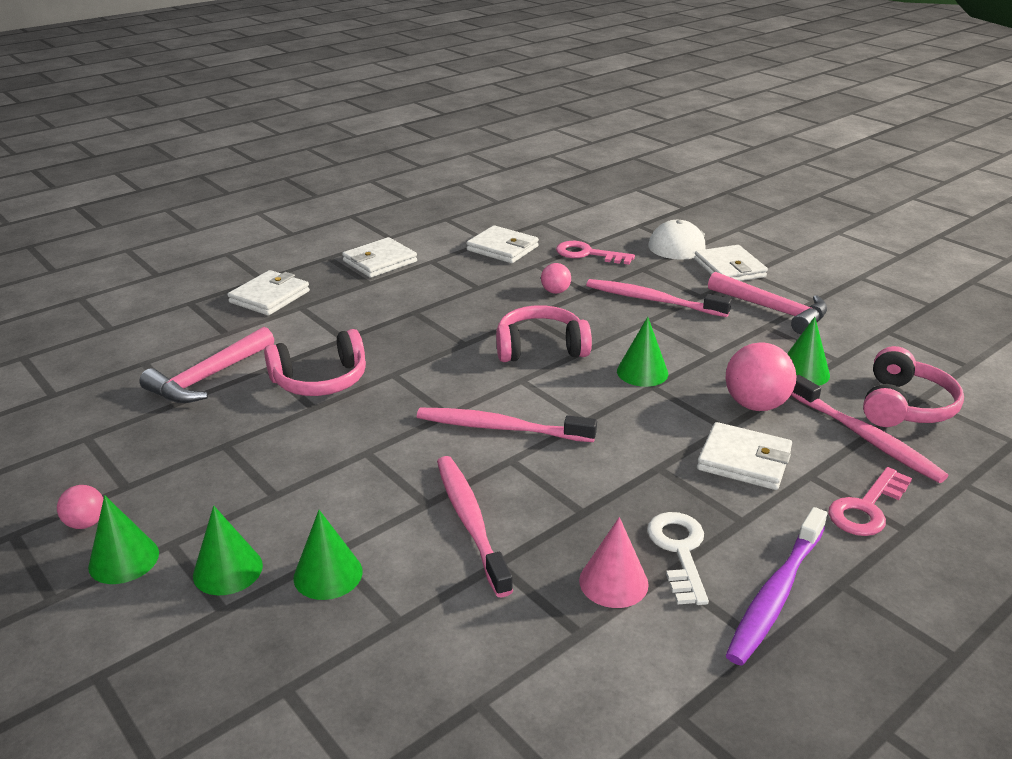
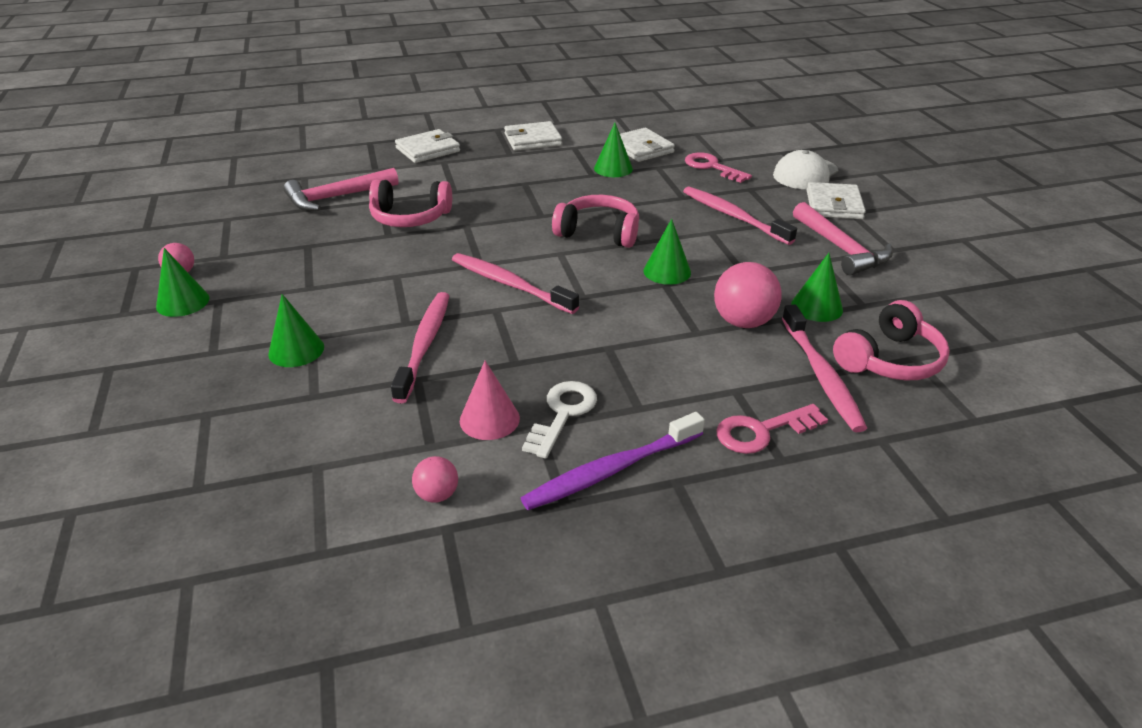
camera: 25 degrees right, 5 degrees up
(228, 570) = (237, 328): green cone -> green cone (613, 168)
(555, 291) = (654, 191): pink ball -> pink ball (437, 495)
(744, 460) = (687, 362): white wallet -> none

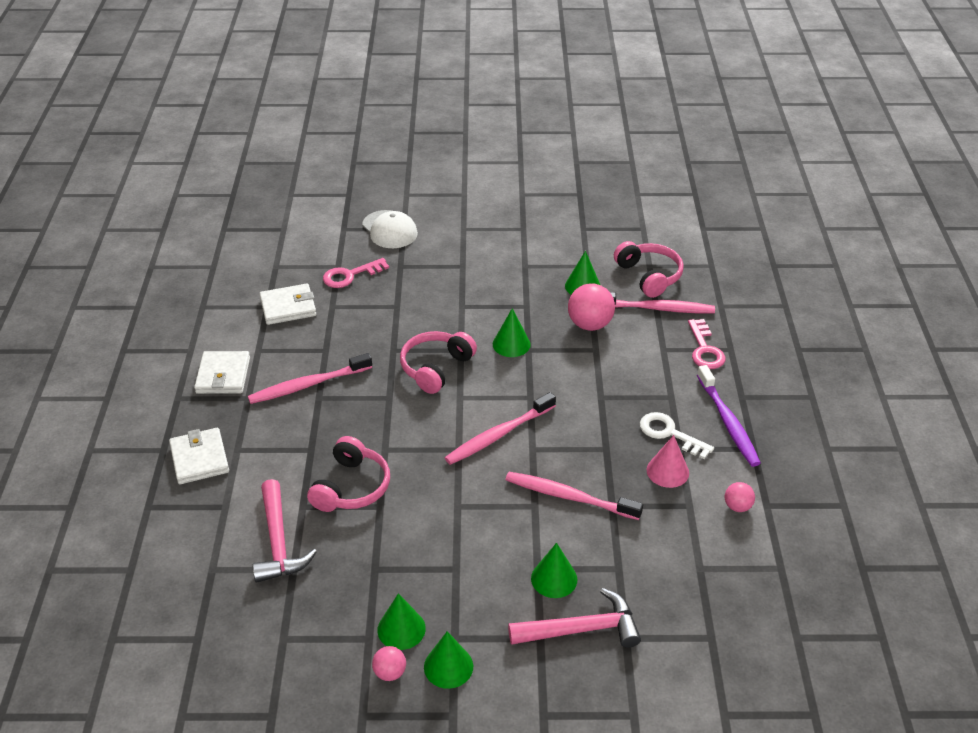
camera: 75 degrees left, 5 degrees up
(613, 168) = (320, 334): green cone -> green cone (401, 629)
(734, 216) = (443, 287): pink toothbrush -> pink toothbrush (308, 385)
(834, 205) = (448, 233): white wallet -> none
(840, 248) = (512, 251): pink hammer -> pink hammer (581, 629)

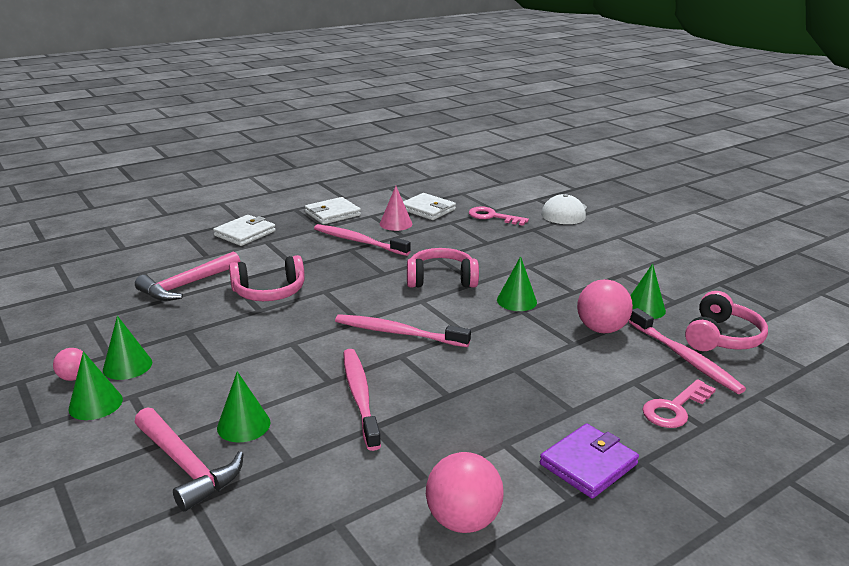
camera: 55 degrees right, 15 degrees down
(667, 471) = (461, 446): pink cone -> pink cone (396, 223)
(670, 434) = (517, 428): white key -> none
(728, 422) = (588, 464): purple toothbrush -> purple wallet
(737, 506) = (463, 520): pink ball -> pink ball, size x1.83

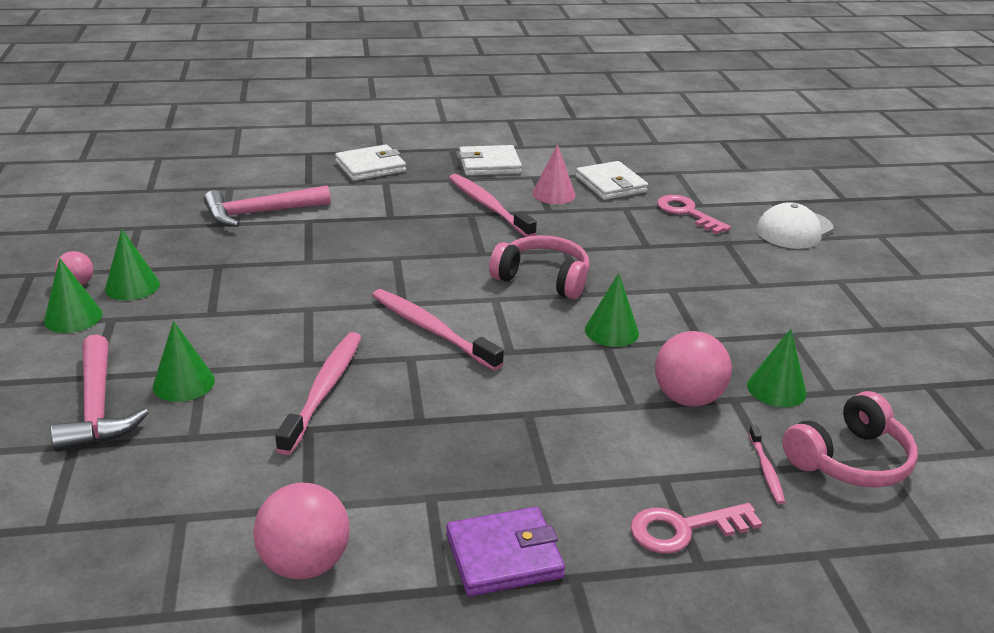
camera: 25 degrees right, 5 degrees up
(269, 292) = (336, 243): pink headphones -> none
(684, 357) = (766, 470): pink toothbrush -> pink toothbrush, size x0.50

